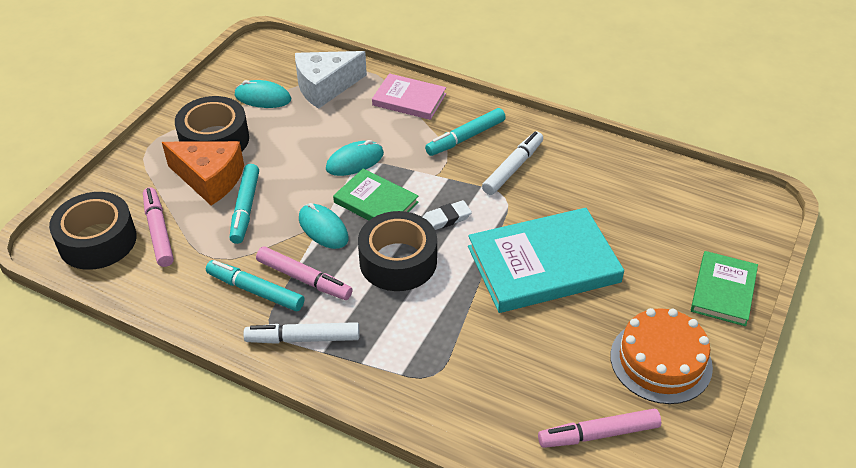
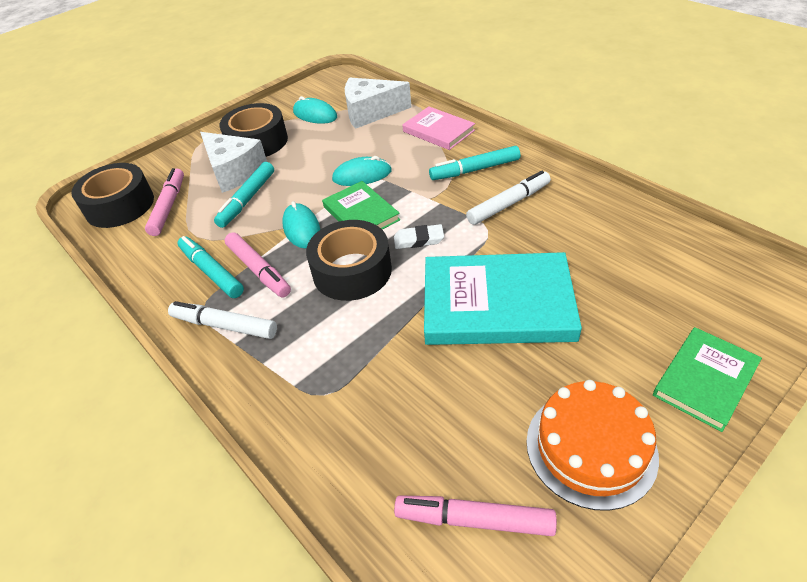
camera: 25 degrees right, 0 degrees up
(210, 179) = (234, 171): orange cheese -> white cheese

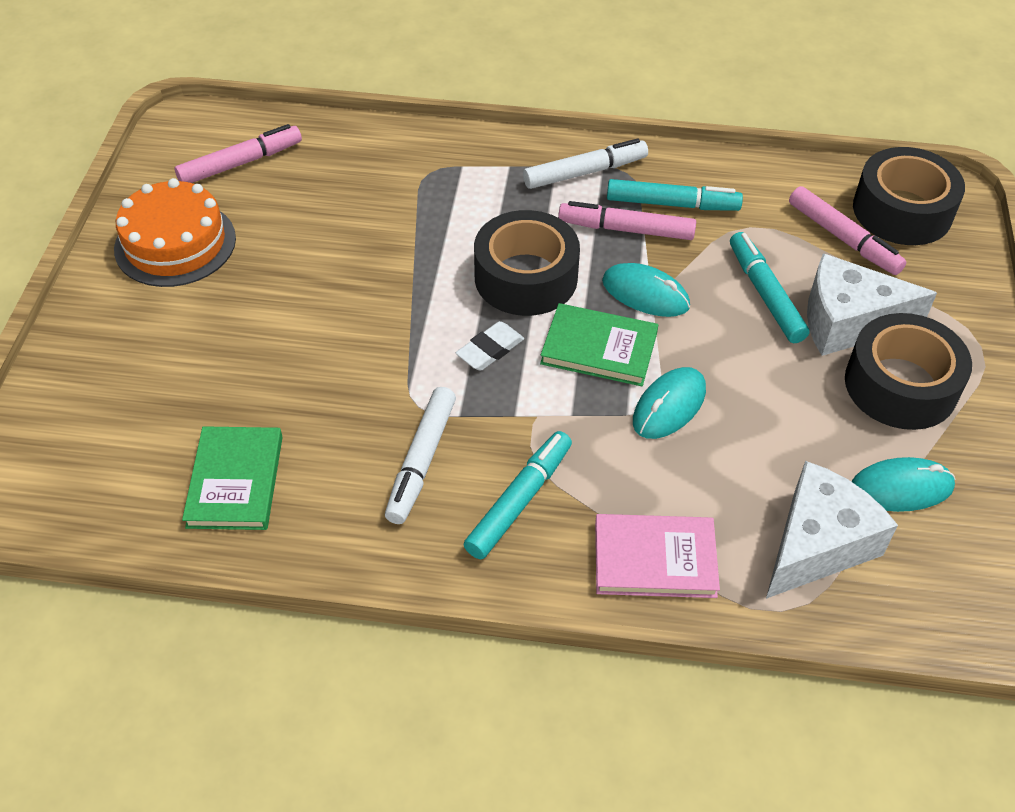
camera: 135 degrees right, 5 degrees up
(497, 304) = (336, 320): turquoise book -> none
(705, 380) = (90, 344): green book -> green book (235, 481)

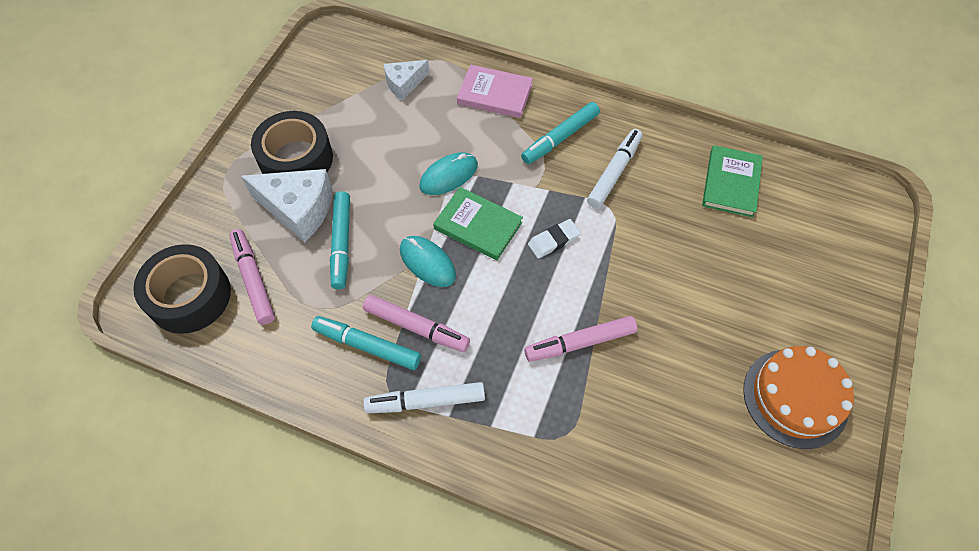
camera: 165 degrees left, 10 degrees up
(240, 163) = (744, 492): pink marker -> pink marker (580, 343)
(526, 277) = (511, 297): black tape -> none
(817, 544) = (404, 84): white cheese -> white cheese, size x0.60
(901, 488) = (340, 102): turquoise mouse -> none

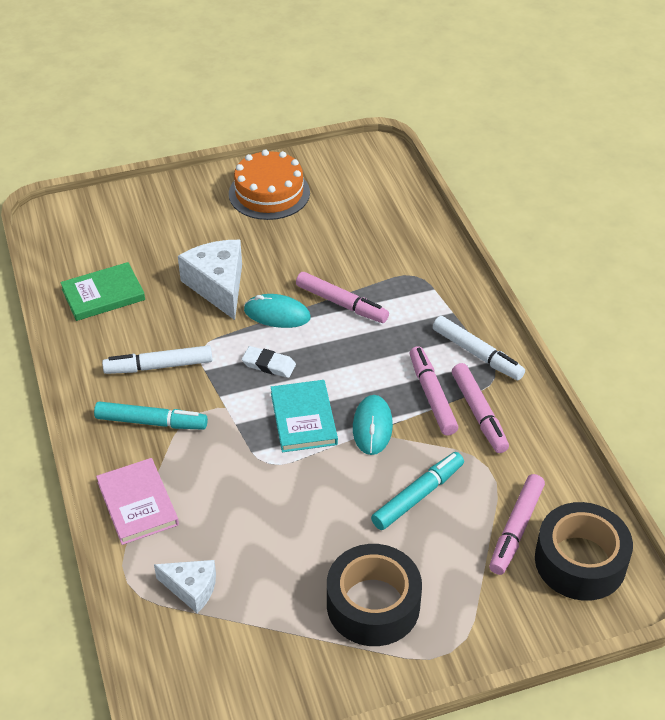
camera: 130 degrees left, 15 degrees down
(298, 209) = (421, 555): white cheese -> white cheese (218, 286)
(367, 346) = (479, 413): turquoise marker -> pink marker
(448, 176) = (272, 472): turquoise mouse -> turquoise mouse (277, 314)
(478, 226) = (303, 418): green book -> turquoise book

